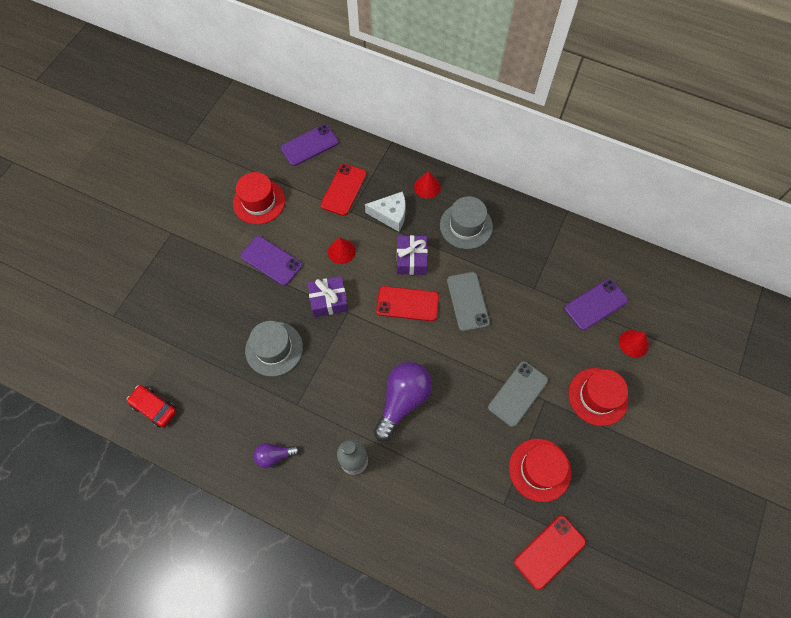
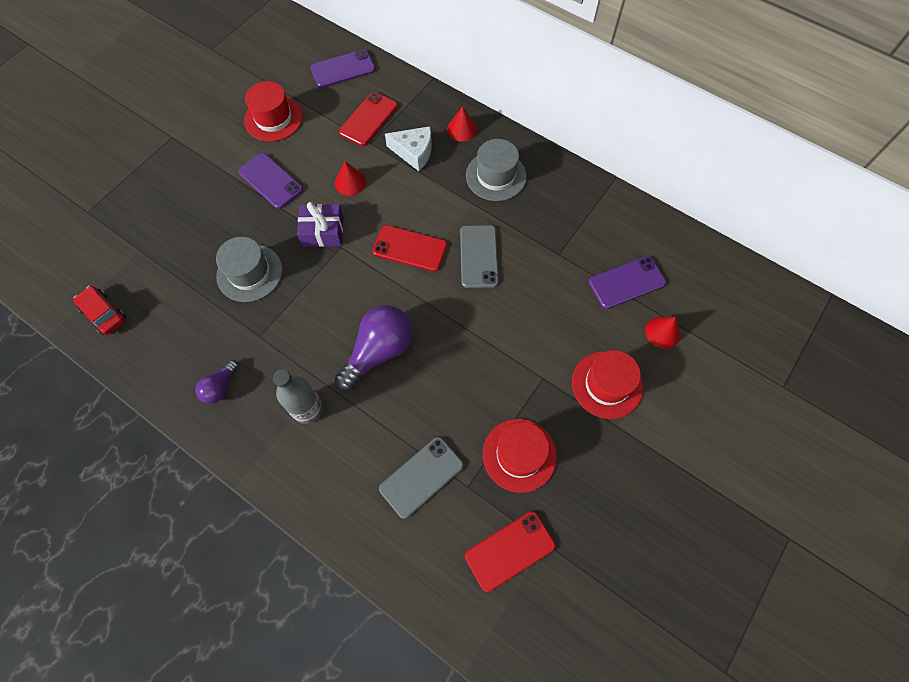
camera: 10 degrees right, 0 degrees up
(274, 456) = (220, 387): purple light bulb -> purple light bulb turned 60 degrees counterclockwise
(411, 259) = (426, 202): purple gift -> none
(518, 394) = (513, 366): grey phone -> grey phone (421, 477)

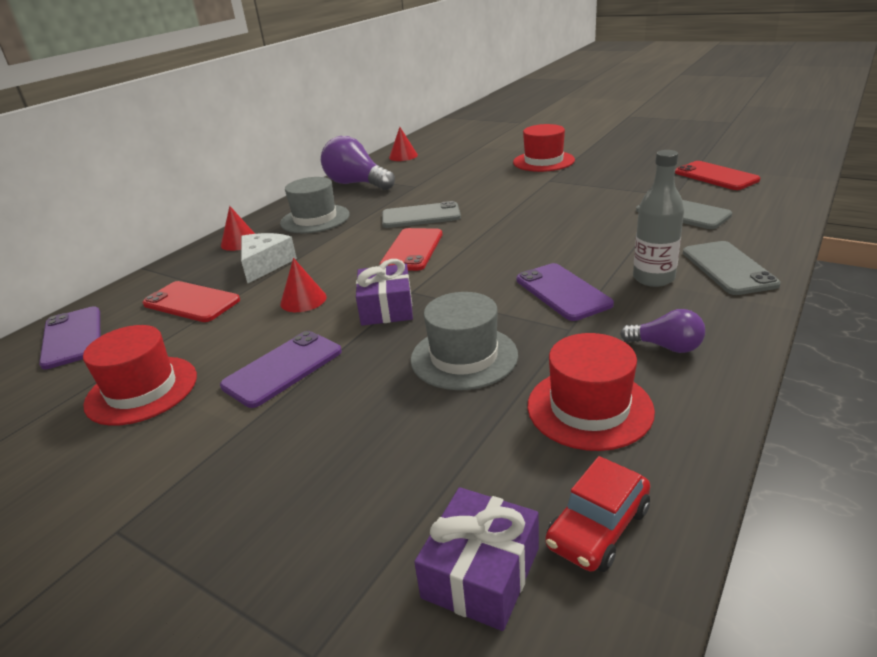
camera: 90 degrees left, 35 degrees down
(99, 267) = (481, 573): none -> purple gift
(305, 469) = (728, 268): none -> grey phone
(379, 352) = (555, 249): purple light bulb -> purple light bulb (357, 184)
(519, 455) = (628, 181): red hat -> red hat (589, 408)
(627, 282) = (443, 163): purple phone -> purple phone (562, 292)
(662, 332) = (488, 150): red cone -> red cone (403, 156)

